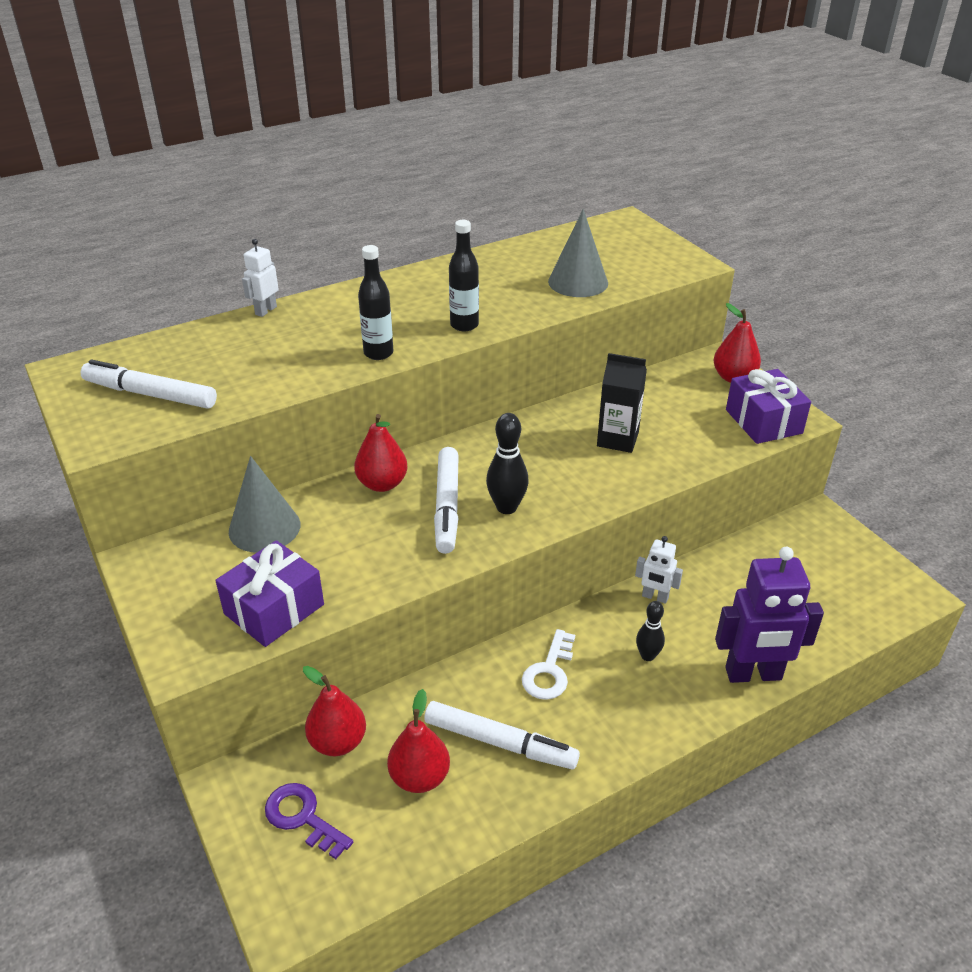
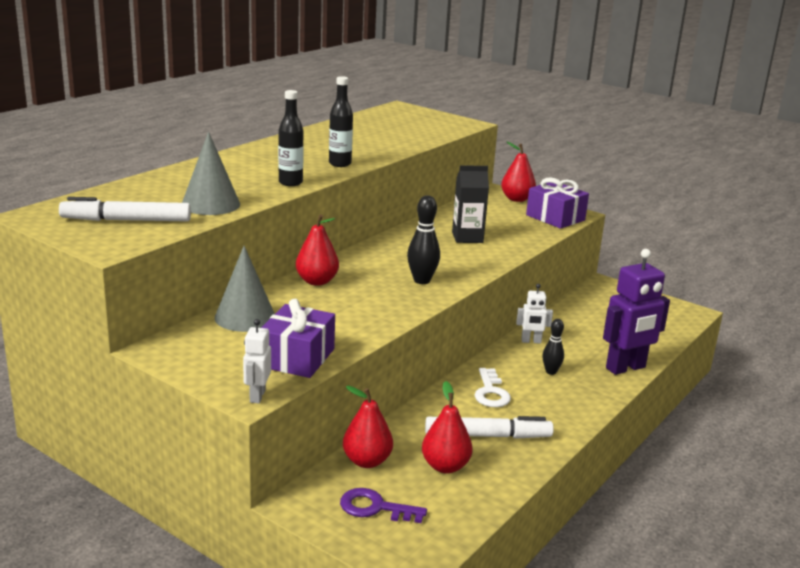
camera: 25 degrees left, 15 degrees down
(265, 310) = (173, 170): white robot -> white robot (257, 396)
(447, 506) = (378, 286): white marker -> none
(578, 282) = (399, 137): grey cone -> grey cone (210, 204)

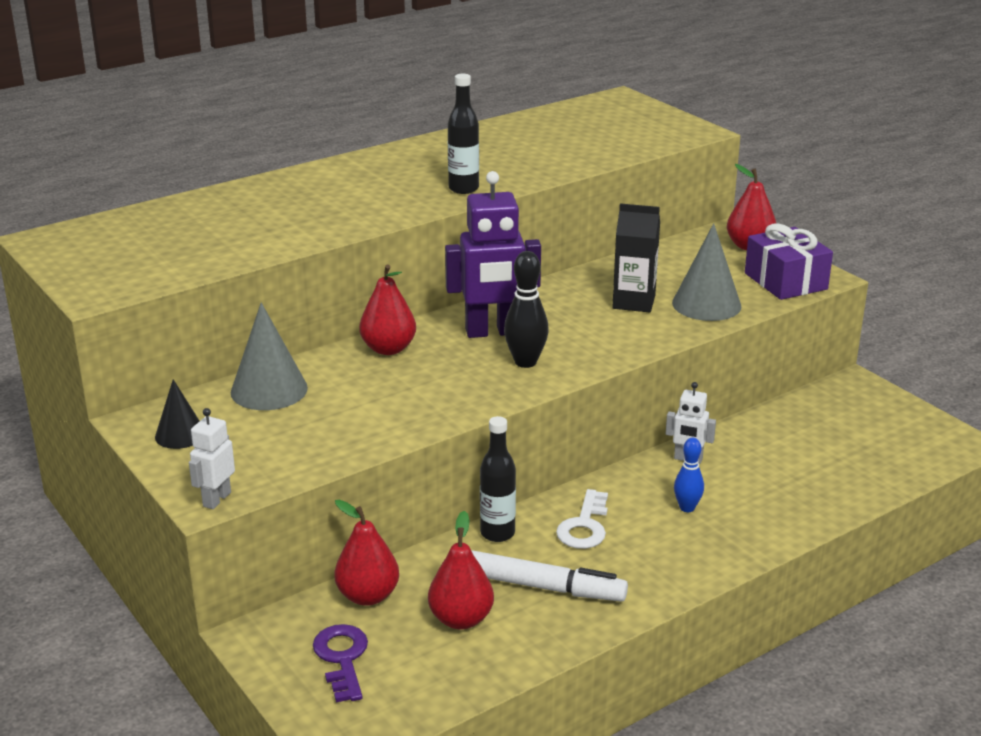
camera: 20 degrees right, 5 degrees up
(126, 220) = (142, 256): white marker -> none
(195, 355) = (180, 434): none -> black cone
(210, 204) = (255, 240): grey cone -> grey cone (706, 304)
(290, 183) = (377, 214): black bottle -> black bottle (497, 533)
(297, 358) = (295, 454): purple gift -> none
(375, 507) = (342, 658): purple key -> purple key turned 45 degrees clockwise
(551, 372) = (687, 508): black bowling pin -> blue bowling pin
(626, 368) = (800, 517): purple robot -> purple robot (492, 332)

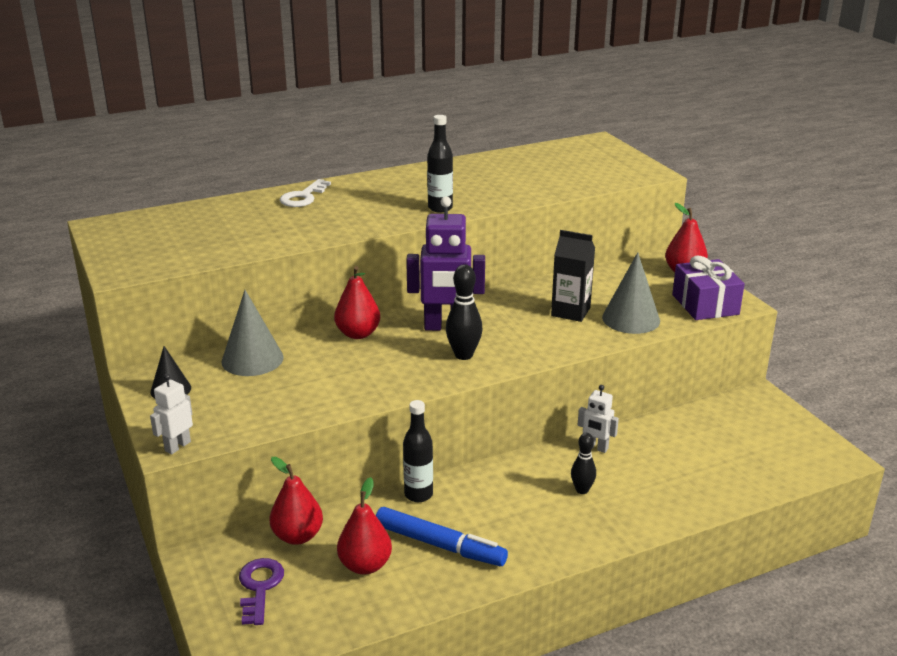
camera: 10 degrees right, 0 degrees up
(541, 586) = (439, 545): white marker -> blue marker
(584, 526) = (491, 496): white key -> white key (303, 197)
(687, 508) = (582, 490): blue bowling pin -> black bowling pin

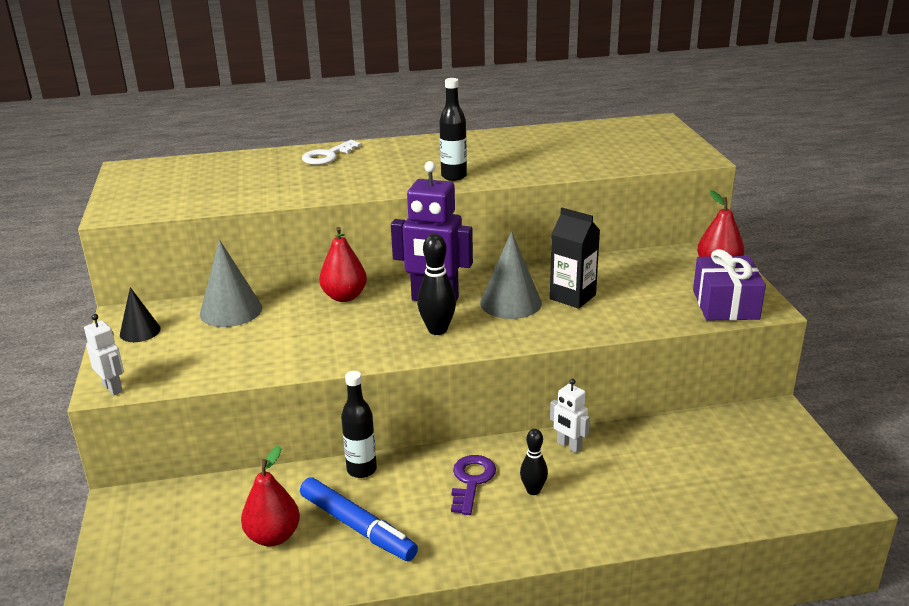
camera: 15 degrees right, 0 degrees up
(177, 446) = (113, 388): white robot -> white robot turned 90 degrees clockwise
(260, 587) = (162, 542): purple key -> purple key (471, 481)
(297, 536) = (224, 495): red pear -> none
(631, 319) = (634, 311): grey cone -> grey cone (510, 303)

